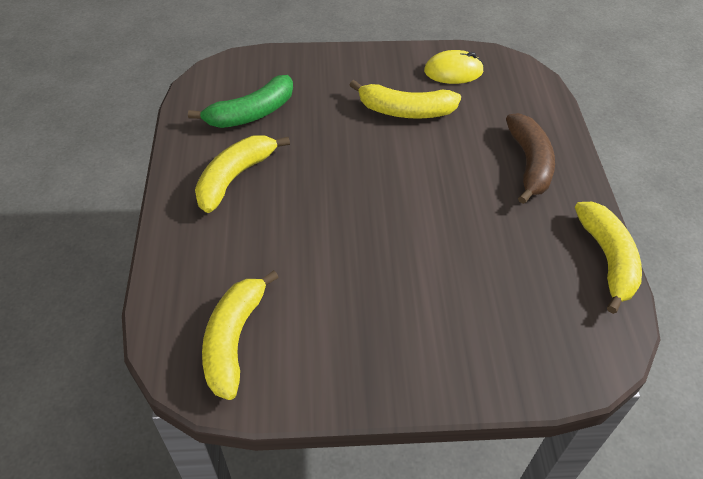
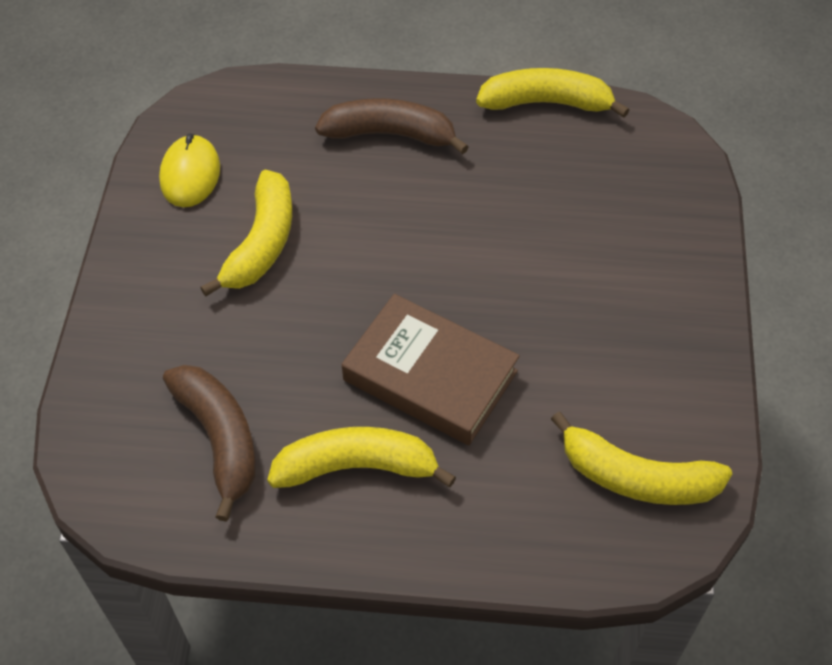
camera: 80 degrees left, 5 degrees up
(235, 177) = (357, 467): yellow banana -> yellow banana turned 135 degrees clockwise
(251, 113) = (220, 439): green banana -> brown banana
(311, 207) = (430, 376): none -> brown book

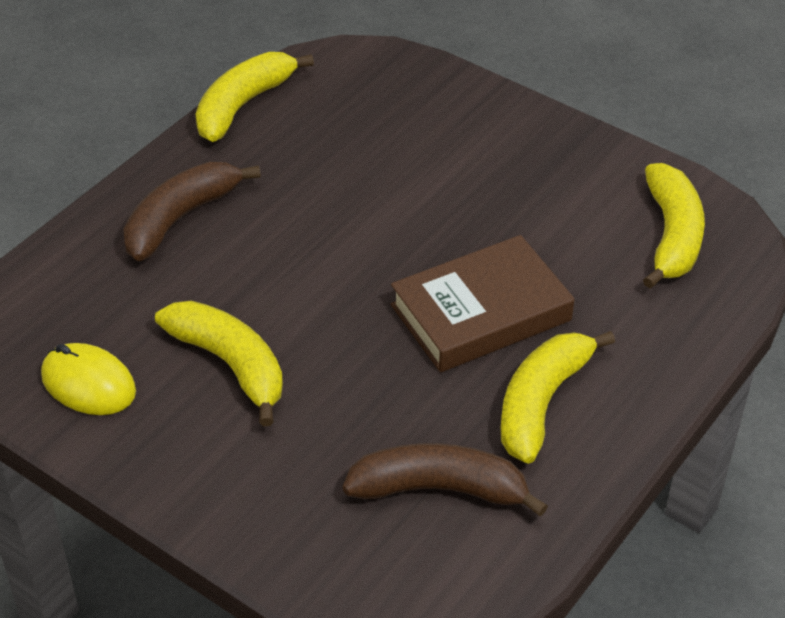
camera: 60 degrees left, 10 degrees down
(636, 477) = (672, 236): yellow banana -> yellow banana turned 45 degrees counterclockwise

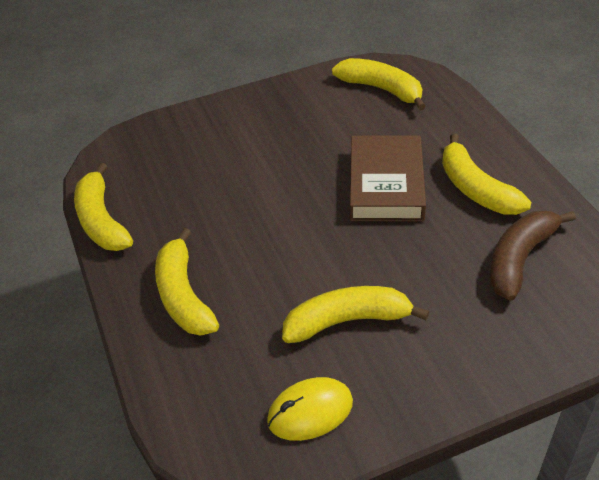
camera: 55 degrees left, 0 degrees up
(180, 218) = (183, 295): brown banana -> yellow banana

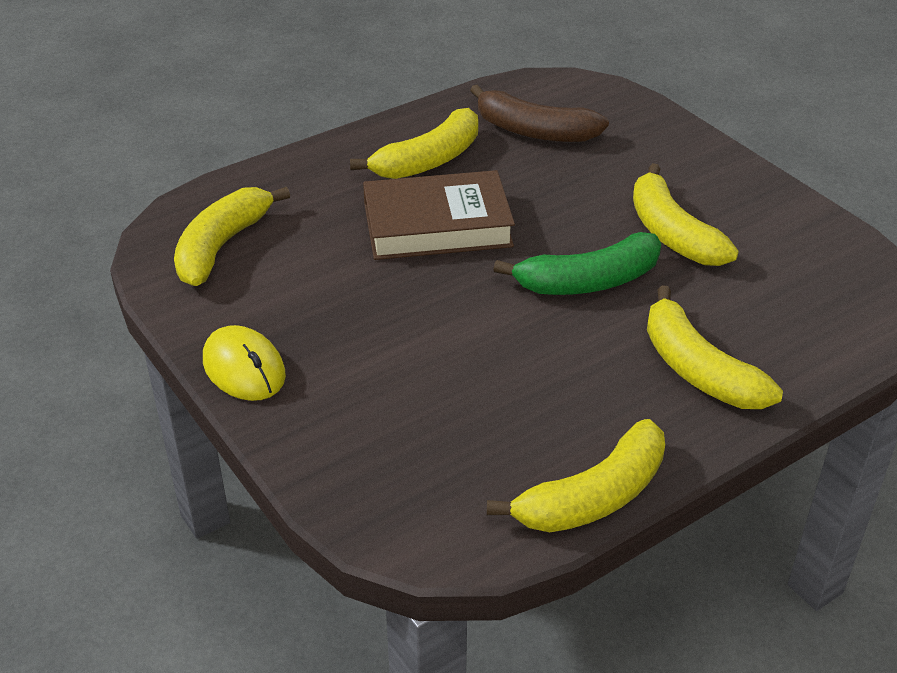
camera: 105 degrees left, 5 degrees down
(183, 295) = (698, 369): yellow banana -> yellow banana turned 90 degrees clockwise
(298, 255) = (588, 282): none -> green banana
(310, 411) = (799, 245): yellow mouse -> yellow mouse (244, 368)

